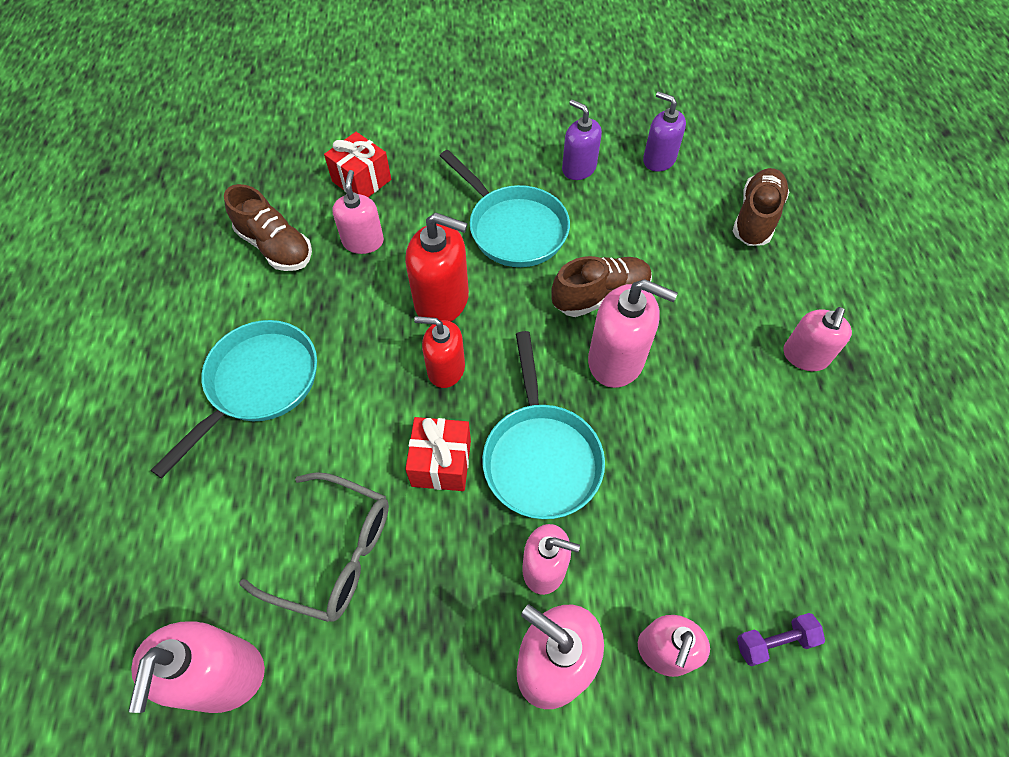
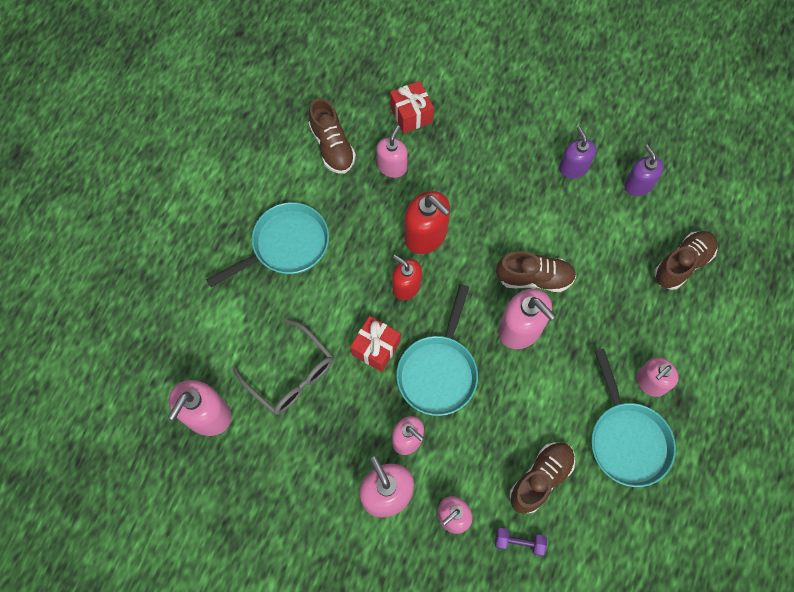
camera: 25 degrees right, 10 degrees up
(513, 228) = (500, 198): turquoise pan -> turquoise pan (627, 439)
(749, 537) = (540, 478): none -> brown shoe

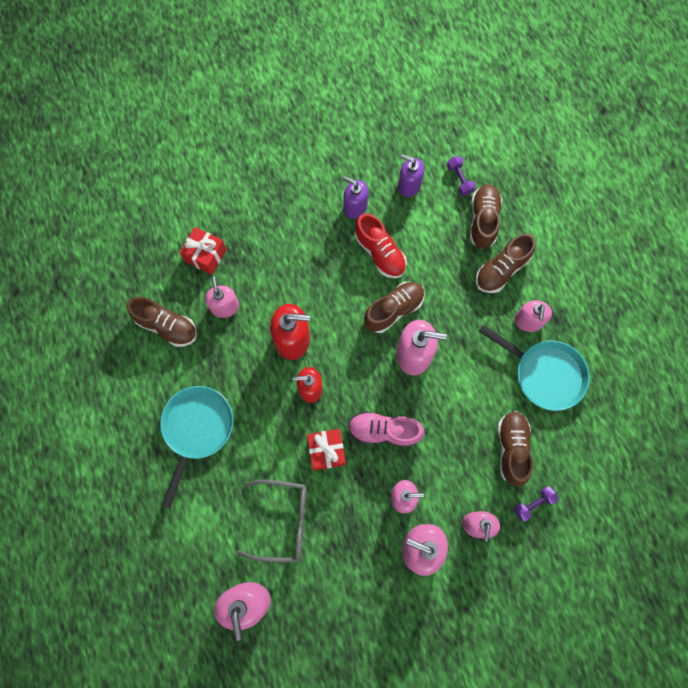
camera: 40 degrees left, 5 degrees up
(438, 371) = (384, 431): turquoise pan -> pink shoe
(563, 221) = (380, 253): none -> red shoe
(663, 319) = (501, 270): none -> brown shoe
(690, 213) = (459, 179): none -> purple dumbbell

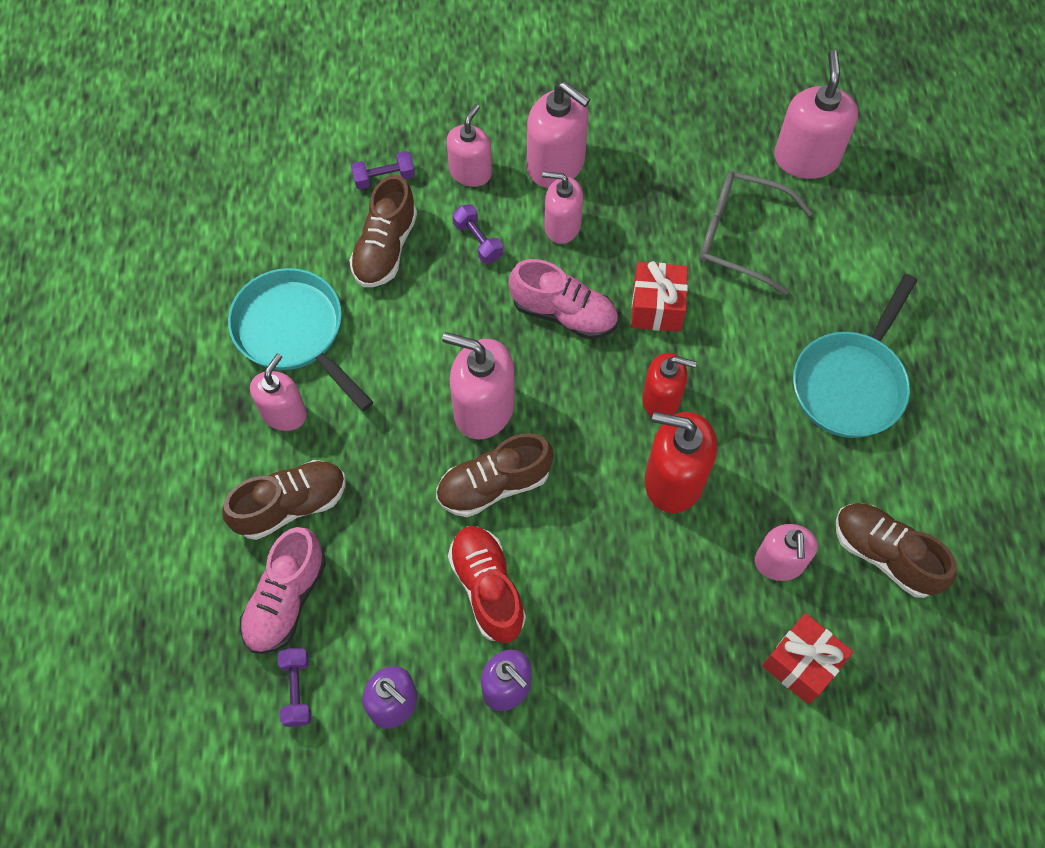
camera: 165 degrees left, 10 degrees down
(454, 470) = (478, 241): none -> purple dumbbell
(483, 220) = (286, 600): brown shoe -> pink shoe

